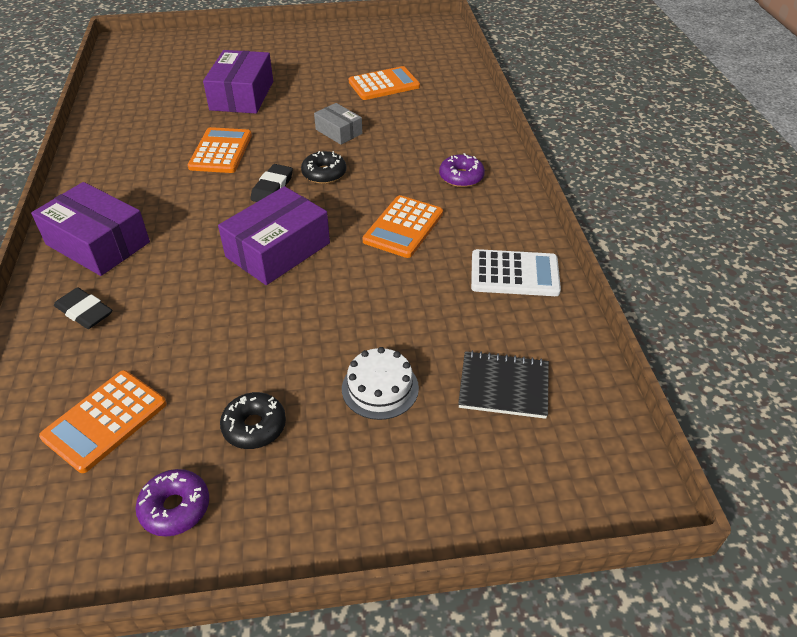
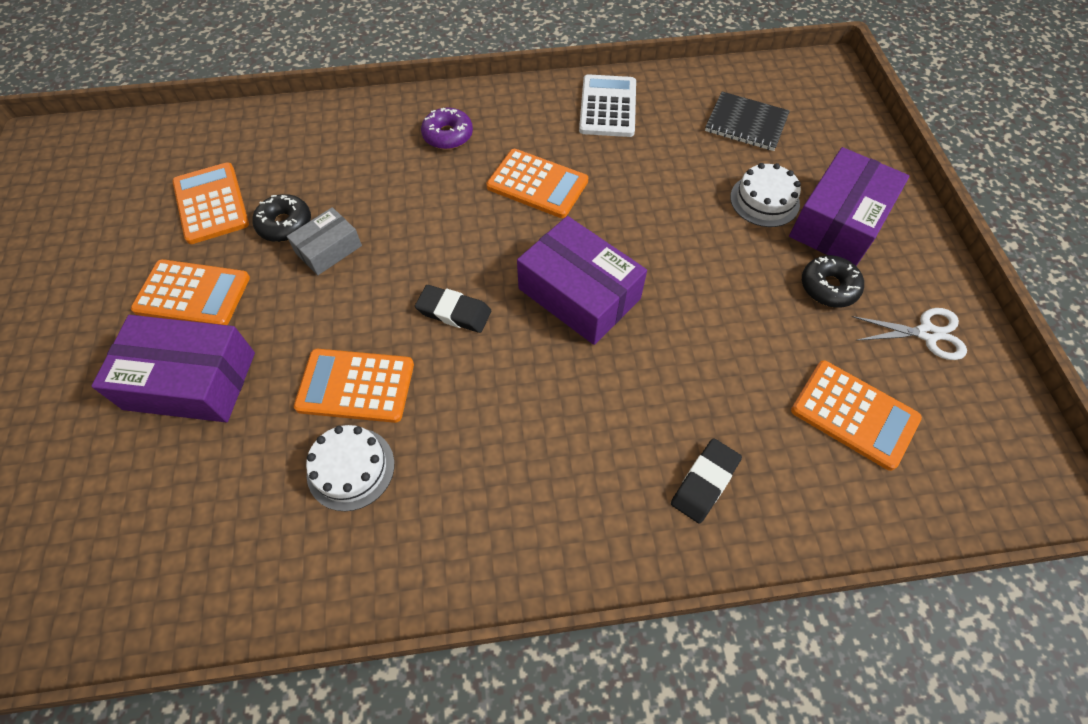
camera: 90 degrees left, 15 degrees up
(98, 243) = (571, 504): purple box -> purple box (839, 222)
(162, 154) = (351, 468): none -> white cake
(175, 508) = (927, 334): purple donut -> white scissors
(307, 88) = (192, 294): none -> orange calculator
(324, 174) = (428, 259): black donut -> black donut (285, 224)
(503, 386) = (746, 123): black notebook -> black notebook turned 75 degrees counterclockwise

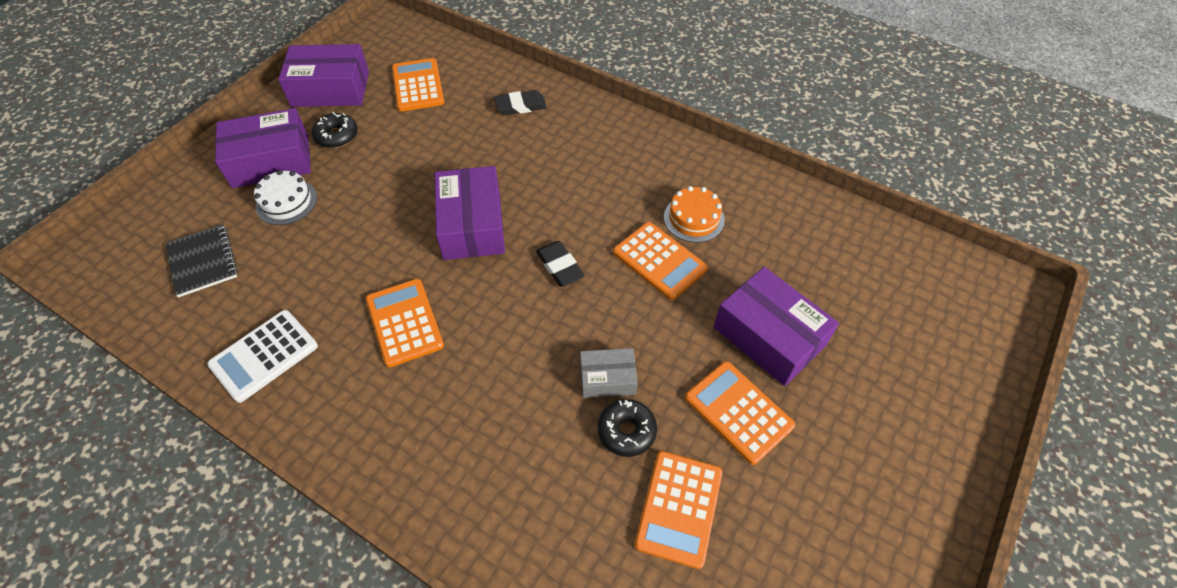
camera: 140 degrees left, 5 degrees down
(351, 468) = (694, 218): white cake -> orange cake
(448, 135) = (416, 429): purple donut -> none
(927, 334) = (330, 89): white scissors -> purple box

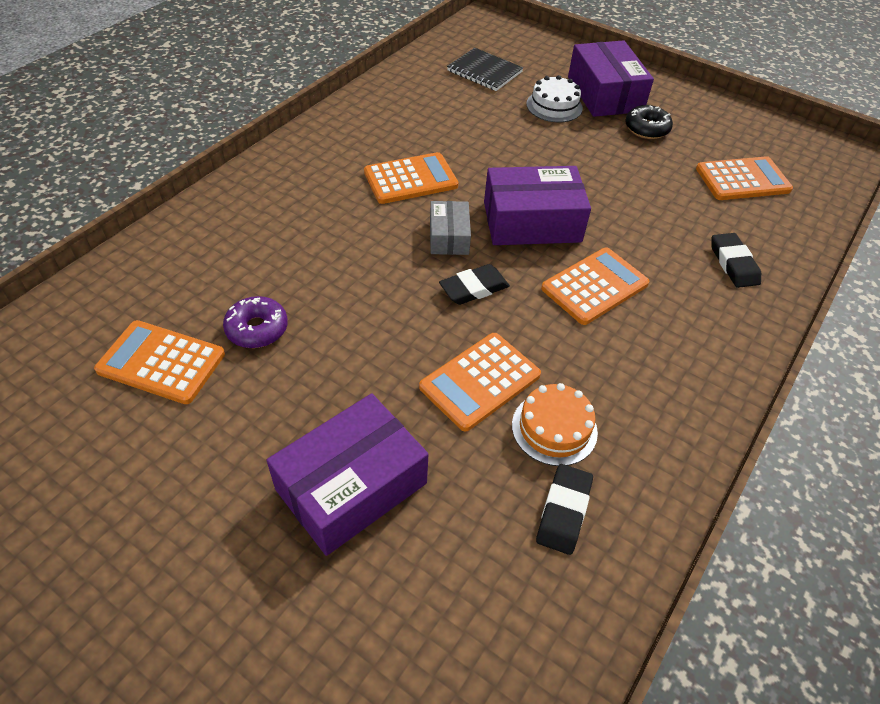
camera: 90 degrees right, 5 degrees down
(203, 261) = (484, 71): black notebook -> black notebook turned 60 degrees clockwise
(264, 355) = (387, 108): white calculator -> none
(330, 89) = (716, 121): purple box -> none
(607, 379) = (321, 318): grey box -> grey box (449, 237)
(626, 431) = (257, 329): black donut -> purple donut
(738, 412) = (253, 433): orange calculator -> orange calculator (594, 286)
(757, 216) = (563, 511): none -> black eraser

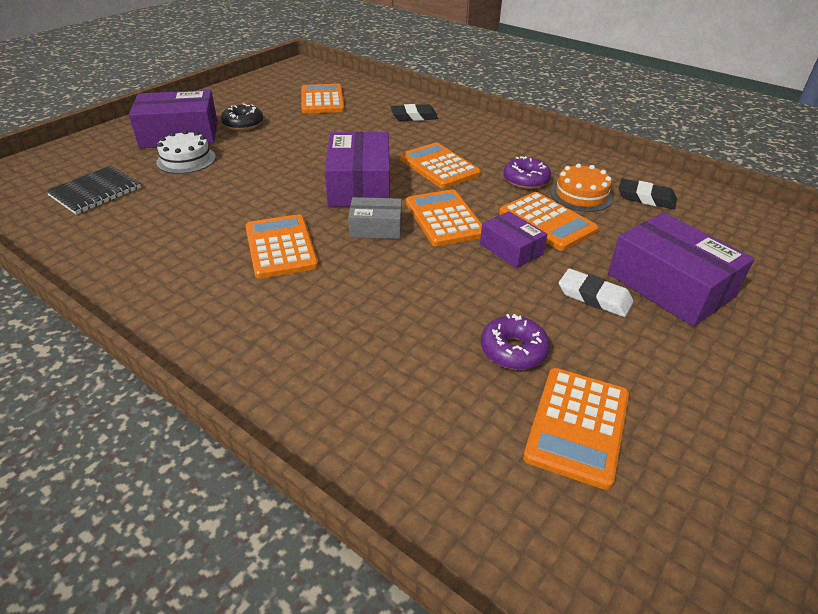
camera: 85 degrees left, 10 degrees down
(331, 404) = (594, 297): none -> white eraser
(418, 341) = (511, 249): none -> purple box
(474, 288) = (444, 218): black eraser -> orange calculator
(582, 371) = (526, 180): none -> purple donut

